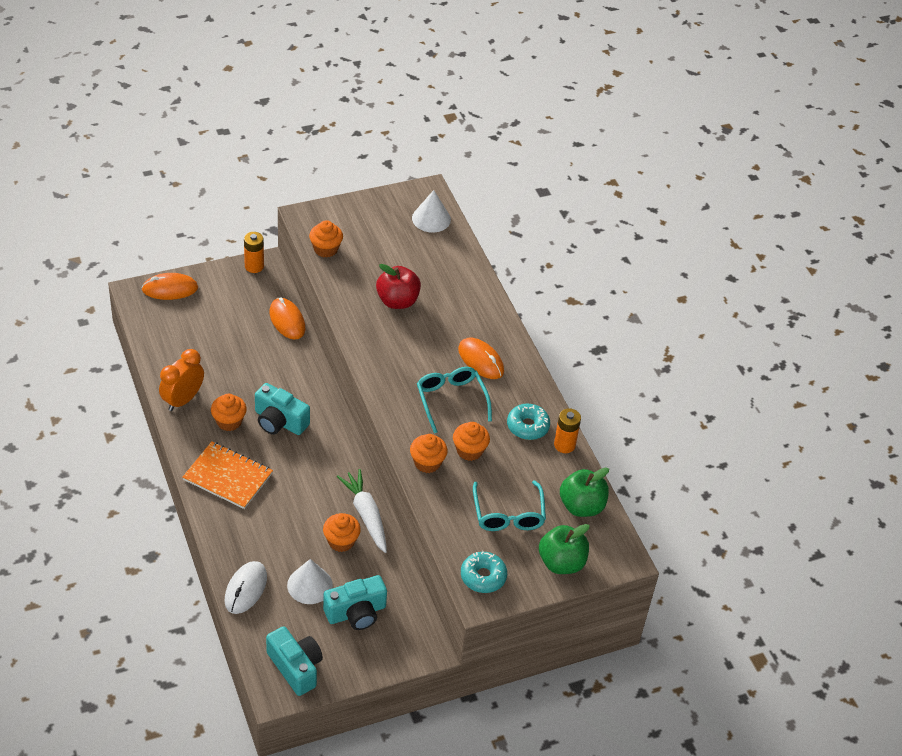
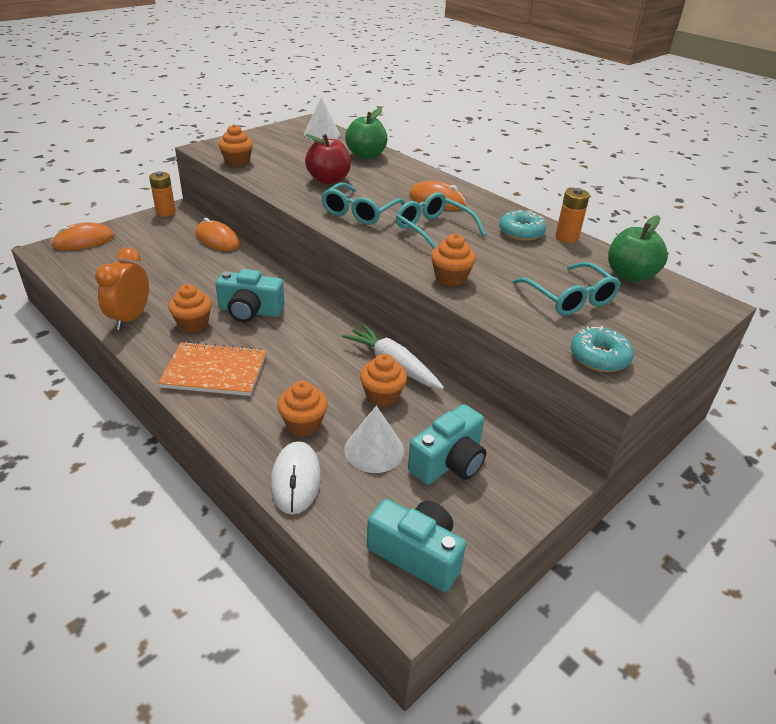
camera: 20 degrees left, 10 degrees down
(400, 357) = (359, 212): none -> turquoise glasses
(469, 450) = (484, 260): orange cupcake -> orange cupcake (303, 424)
(561, 563) = (662, 323): green apple -> green apple (366, 155)

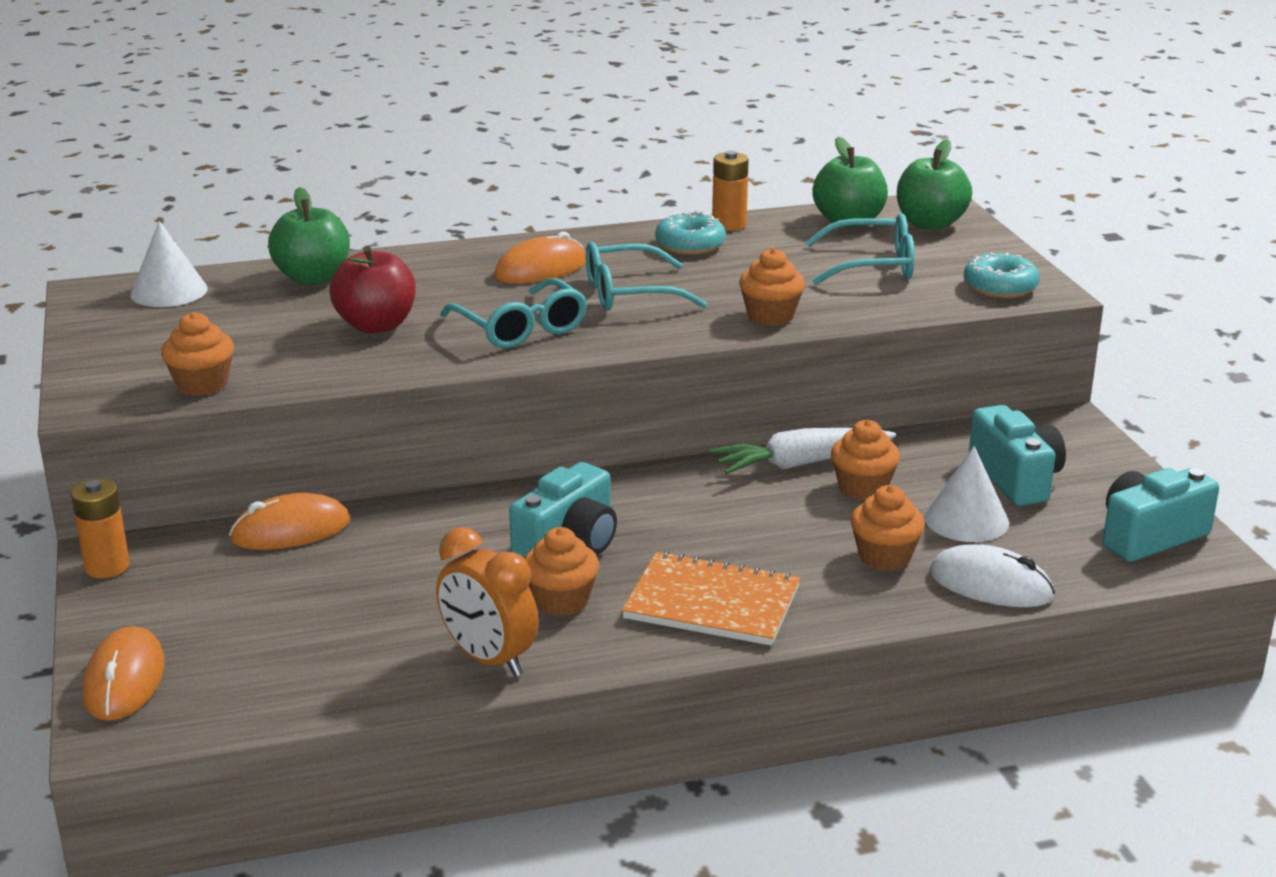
camera: 60 degrees left, 10 degrees down
(215, 371) = (712, 603): orange notebook -> orange notebook turned 75 degrees clockwise
(671, 307) = (930, 223): none -> green apple

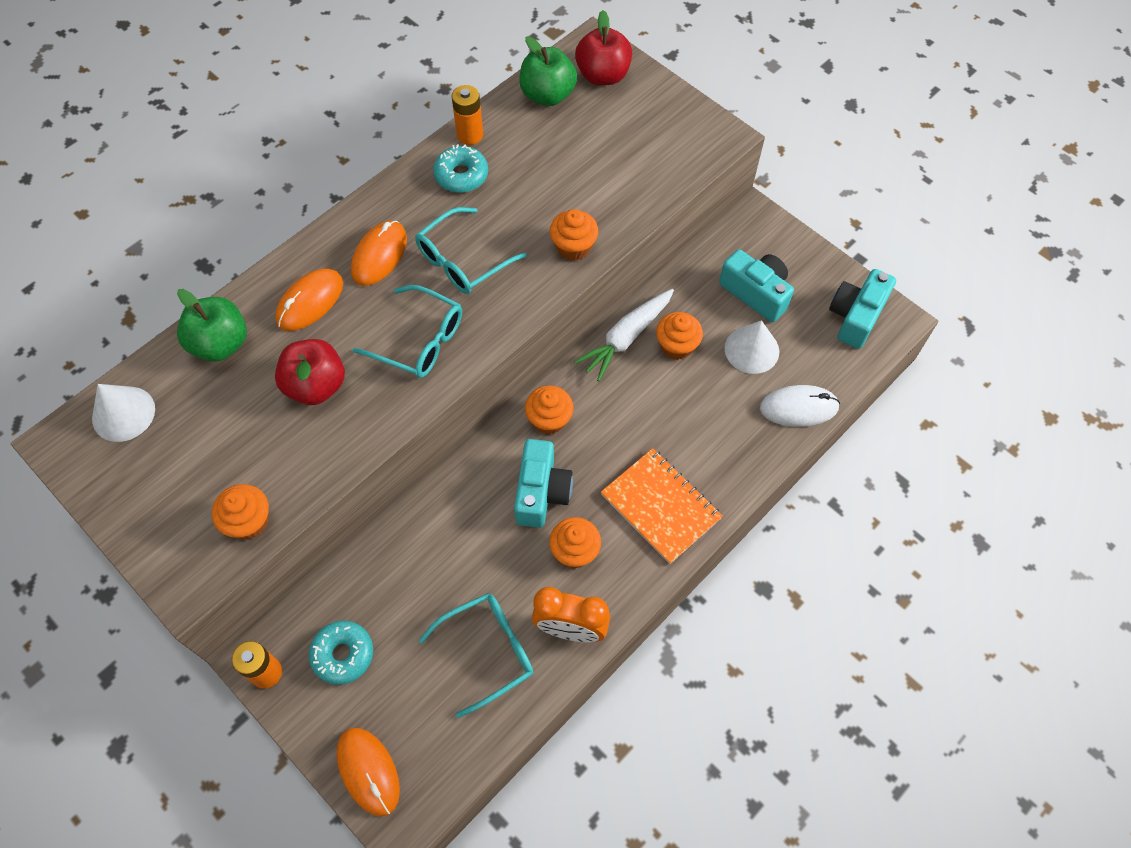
camera: 30 degrees left, 35 degrees up
(290, 530) = (358, 571): orange mouse -> orange mouse (310, 302)
(712, 603) = (660, 506): orange notebook -> orange notebook turned 60 degrees clockwise
(873, 266) = (599, 150): turquoise glasses -> turquoise glasses (488, 651)
(884, 556) = (728, 410): orange cupcake -> orange cupcake (549, 419)
(930, 223) = (603, 75): green apple -> red apple
(1000, 287) = (693, 143): turquoise donut -> turquoise donut (343, 654)

